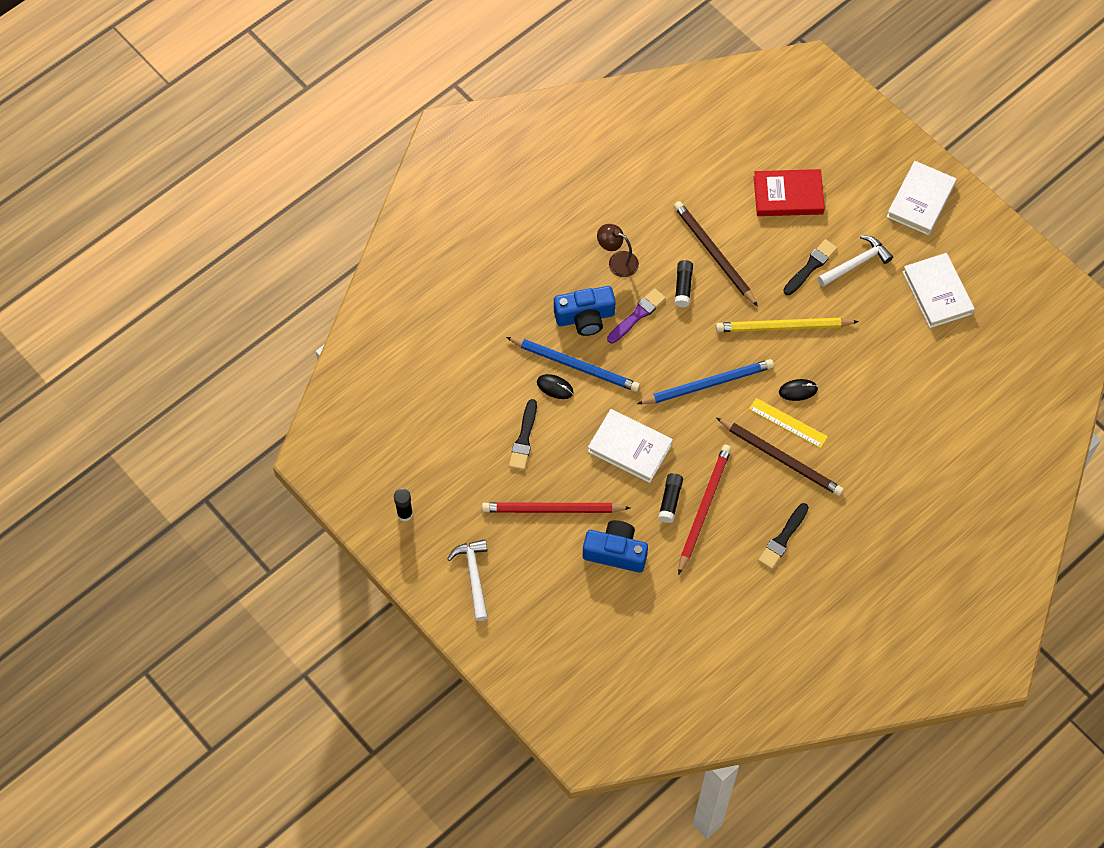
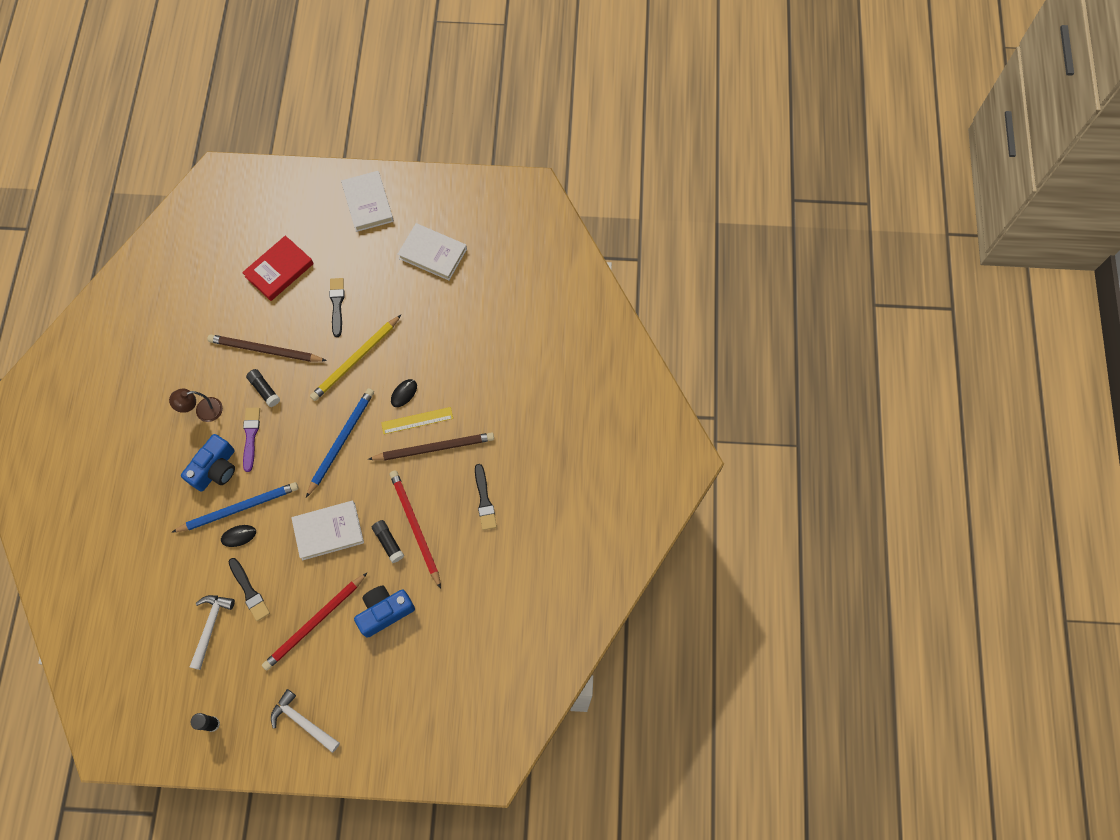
camera: 45 degrees left, 5 degrees up
(856, 263) = (364, 278): white hammer -> white hammer (211, 627)

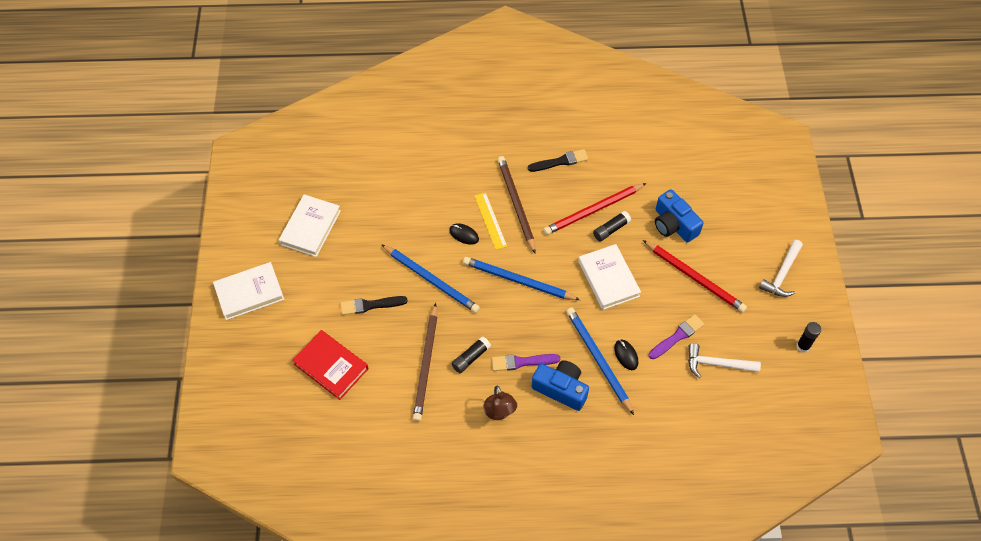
camera: 95 degrees left, 10 degrees down
(249, 591) = (677, 336): black brush -> purple brush
(356, 359) = (431, 279): yellow pencil -> blue pencil

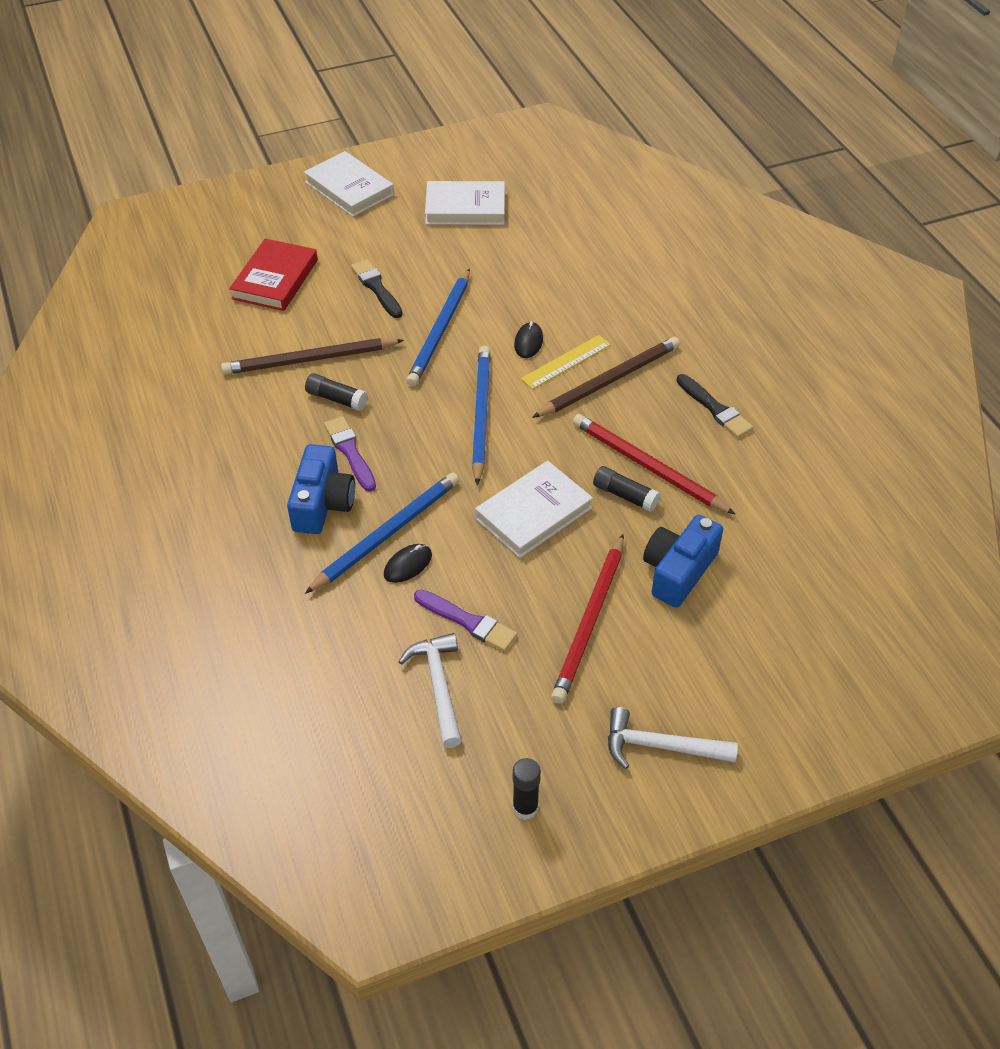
camera: 70 degrees right, 10 degrees down
(499, 413) = (262, 449): brown lamp -> none

